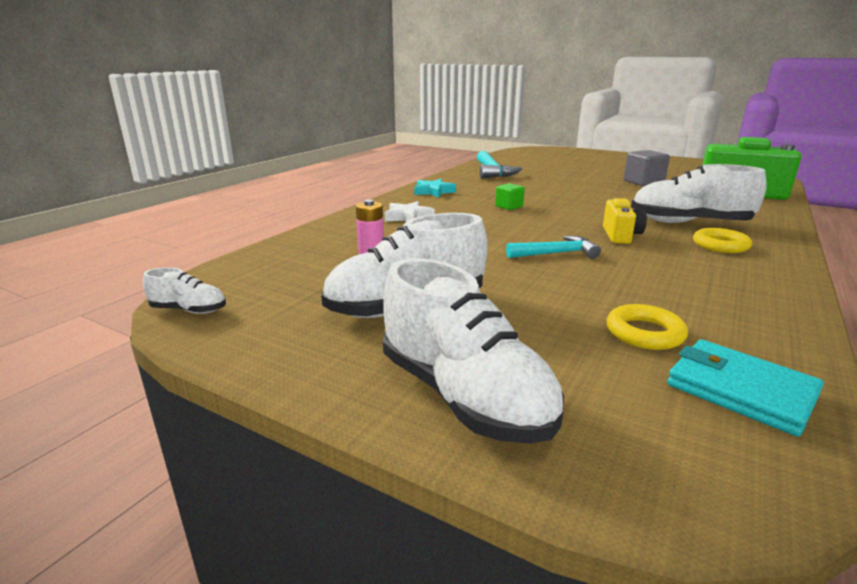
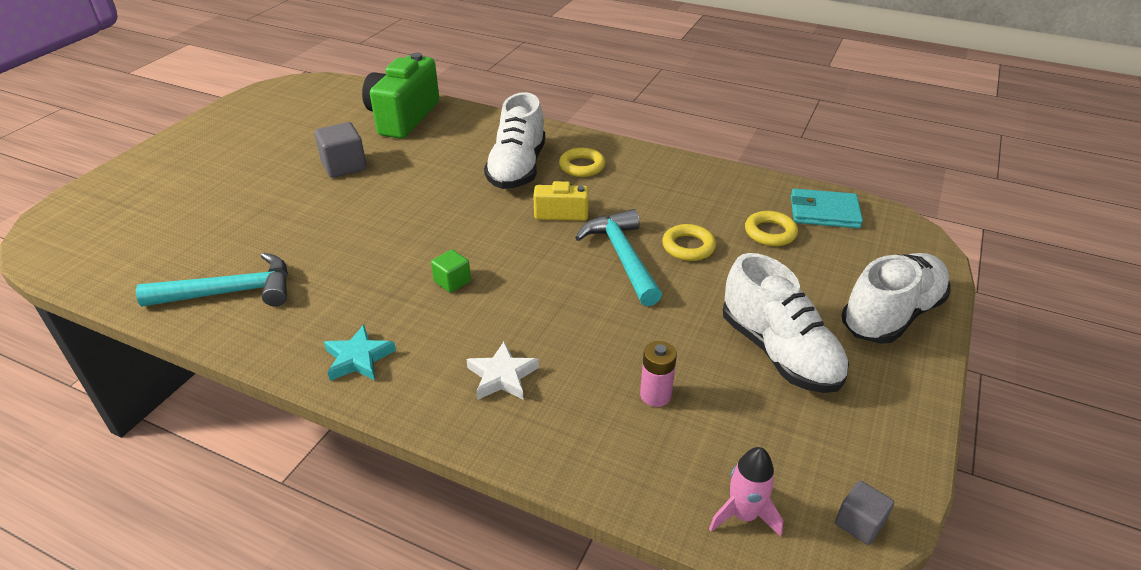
camera: 95 degrees left, 15 degrees up
(189, 310) = (859, 523): white shoe -> grey cube
(240, 271) = (743, 514): none -> pink rocket
(556, 253) = (622, 257): turquoise hammer -> turquoise hammer, size x1.50
(587, 282) = (688, 247): none -> yellow ring
(740, 390) = (824, 212): turquoise wallet -> turquoise wallet turned 60 degrees clockwise

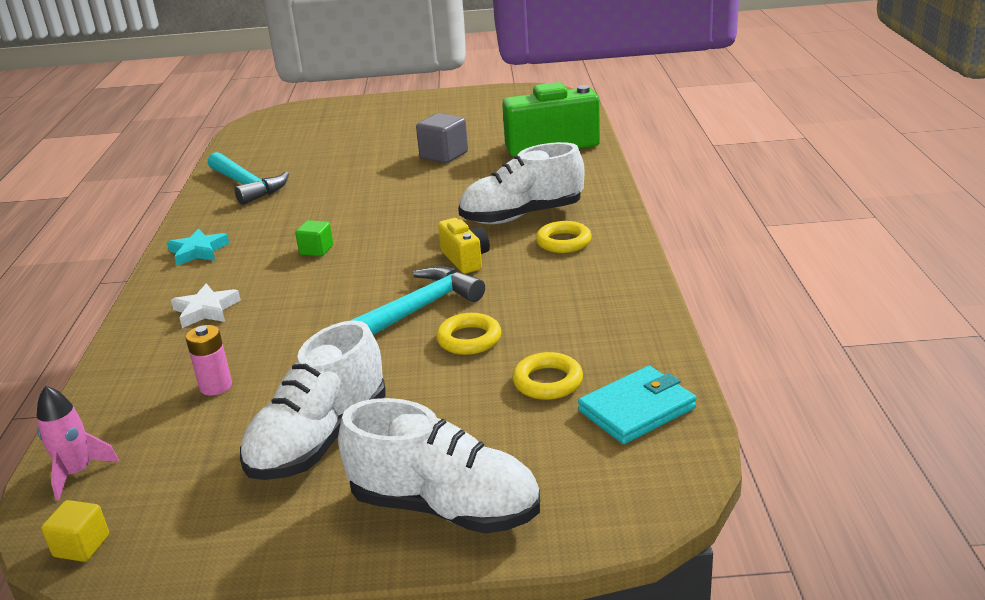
camera: 65 degrees right, 10 degrees down
(824, 212) = (637, 409): turquoise wallet -> turquoise wallet turned 75 degrees clockwise
(859, 523) = (82, 546): grey cube -> yellow cube

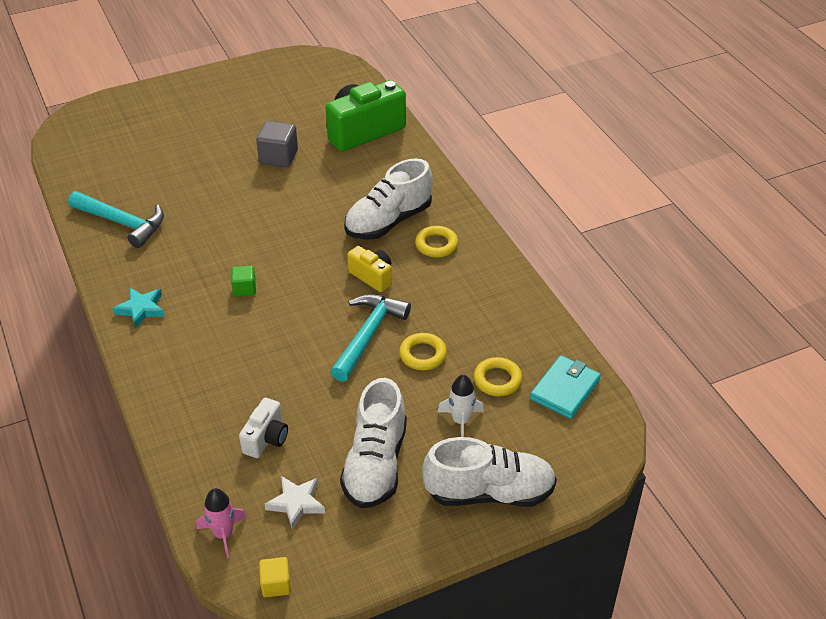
camera: 25 degrees left, 15 degrees up
(206, 310) = (200, 370): white star -> white star (296, 503)
(216, 386) = (266, 438): pink battery -> white camera
(466, 416) = (461, 421): none -> white rocket

